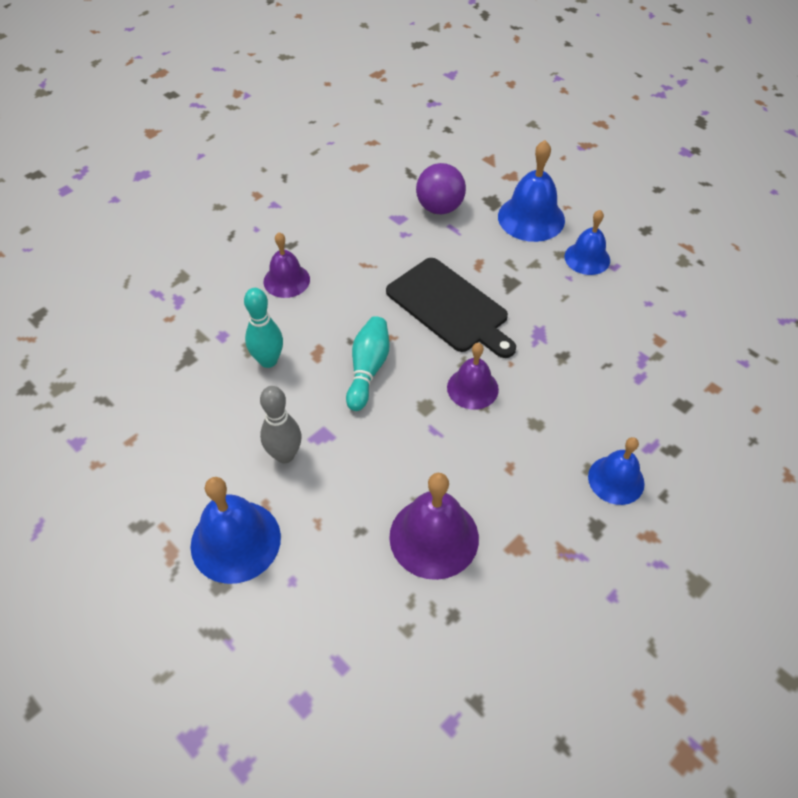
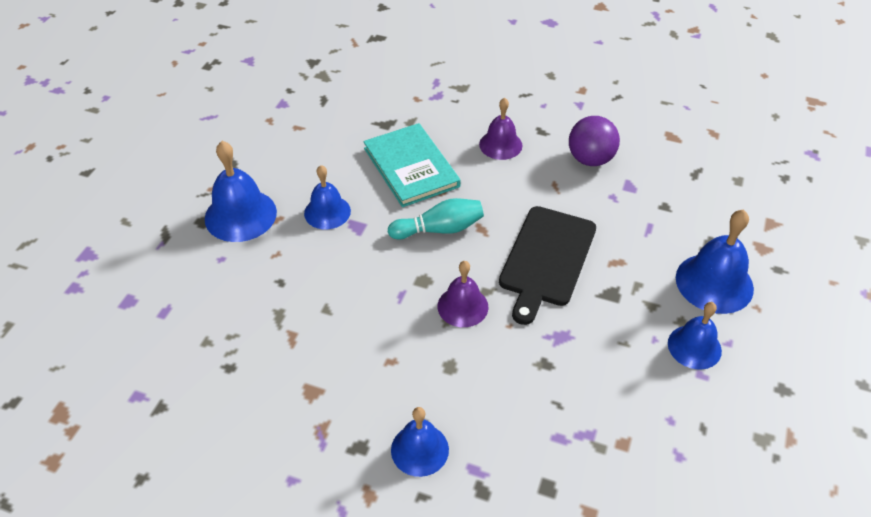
camera: 65 degrees right, 5 degrees down
(268, 360) = (411, 167): turquoise bowling pin -> turquoise book
(285, 455) = (327, 212): grey bowling pin -> blue bell
(434, 537) = (295, 330): purple bell -> none
(439, 208) = (667, 209): purple ball -> purple ball (590, 159)

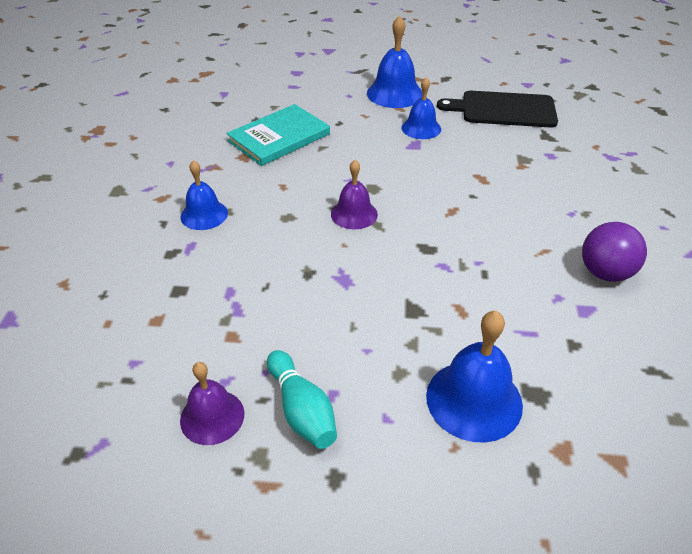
camera: 75 degrees right, 5 degrees down
(411, 167) = (502, 159): turquoise book -> turquoise book (279, 137)
(439, 229) = (436, 187): turquoise bowling pin -> turquoise bowling pin (302, 410)
(500, 145) = (575, 206): purple bell -> purple bell (212, 416)
(546, 259) = (436, 257): black cutting board -> black cutting board (504, 109)
(694, 347) = (369, 385): blue bell -> none

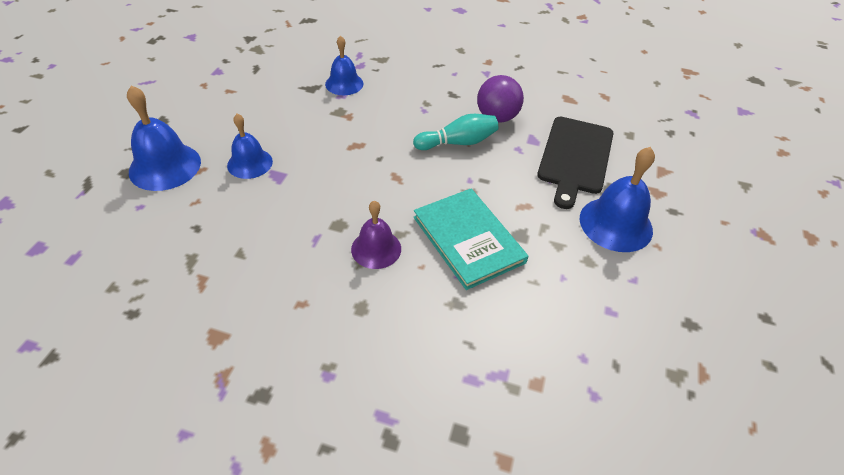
camera: 80 degrees left, 5 degrees up
(204, 214) = (325, 396): blue bell -> blue bell (344, 84)
(212, 416) = (636, 410): purple bell -> none
(279, 137) = (193, 292): turquoise book -> turquoise book (468, 239)
(302, 410) = (627, 336): turquoise bowling pin -> turquoise bowling pin (458, 142)
(504, 109) = (252, 99): black cutting board -> black cutting board (575, 157)

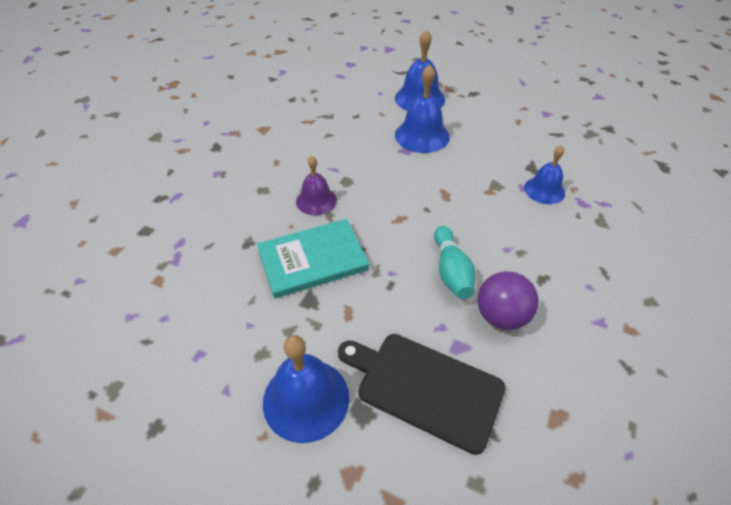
camera: 100 degrees right, 0 degrees up
(250, 163) = (422, 135): blue bell -> blue bell, size x1.53

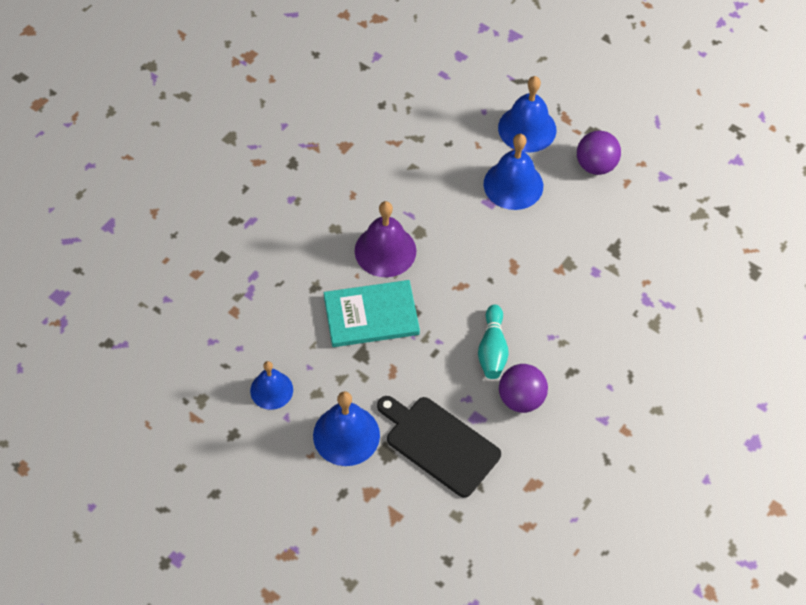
camera: 10 degrees right, 10 degrees up
(316, 200) = (385, 250): purple bell -> purple bell, size x1.53
(487, 114) = (595, 165): none -> purple ball
(544, 190) = (615, 278): blue bell -> blue bell (271, 390)

